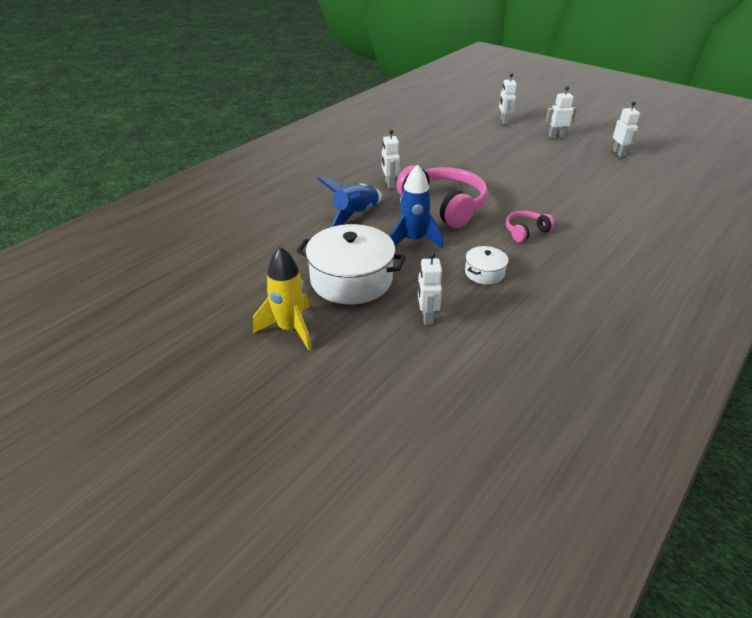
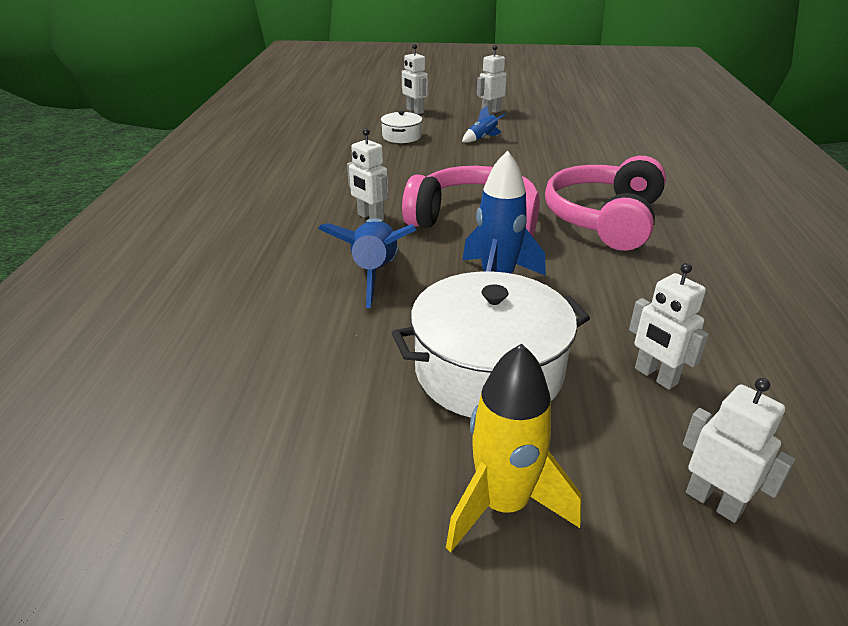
camera: 35 degrees left, 5 degrees down
(484, 273) = (633, 285): white pot -> white pot (401, 136)
(523, 154) = (482, 138): none -> blue rocket
(526, 231) = (604, 219): pink headphones -> pink headphones, size x2.02
(619, 153) = (572, 113): white robot -> white robot (714, 502)

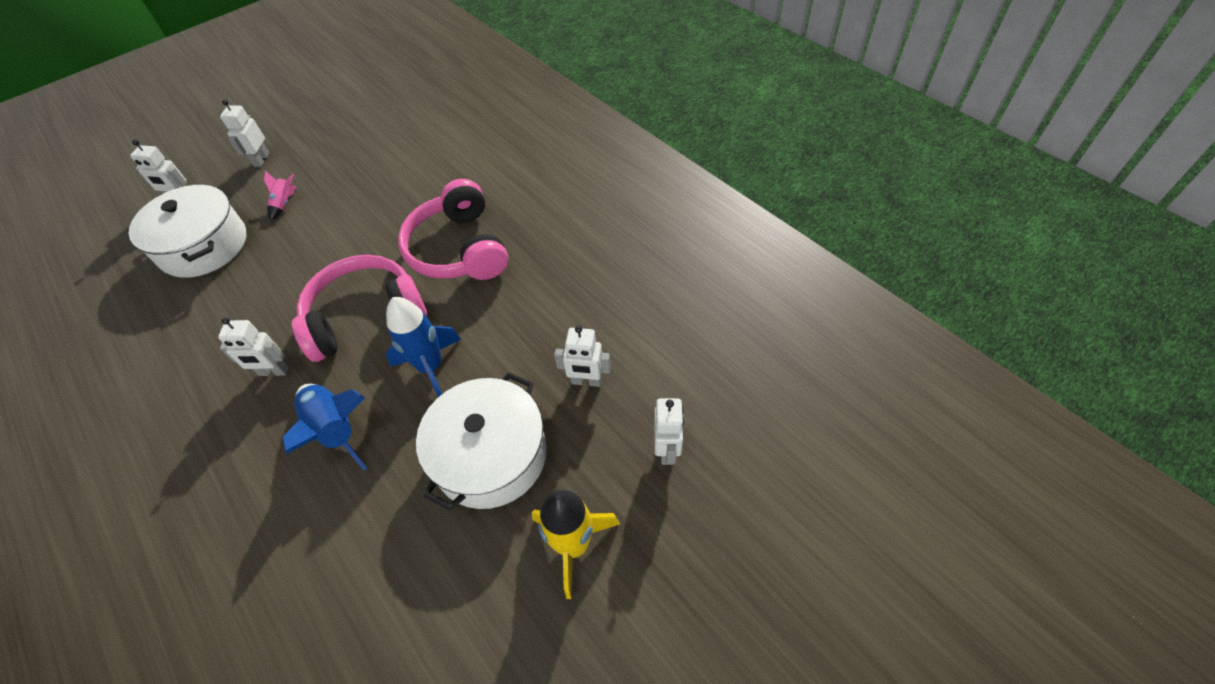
camera: 40 degrees left, 20 degrees up
(401, 136) = (204, 246): white pot -> white pot, size x2.04
(482, 138) = (285, 204): blue rocket -> pink rocket
(714, 502) = (667, 450): white robot -> white robot turned 90 degrees clockwise

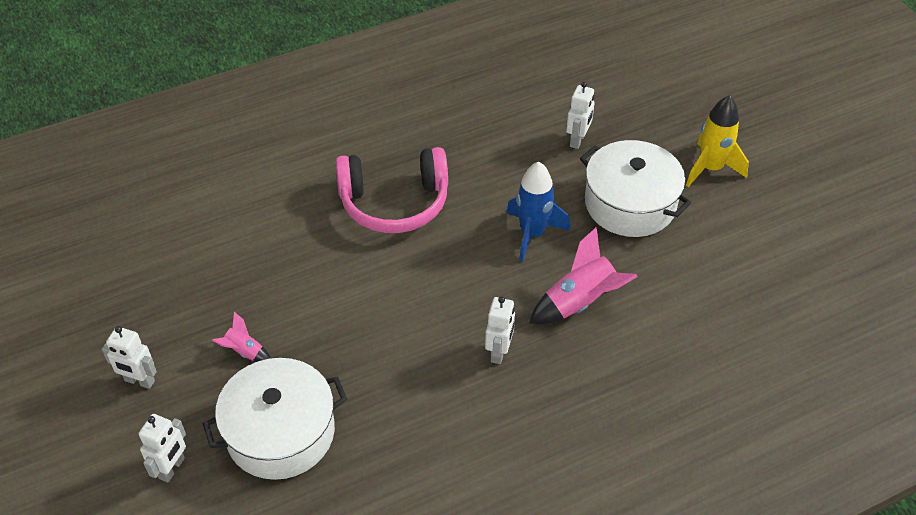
camera: 80 degrees left, 5 degrees down
(336, 430) = (580, 302): blue rocket -> pink rocket
(365, 316) = (454, 279): pink headphones -> none
(667, 450) = (648, 109): white robot -> none

